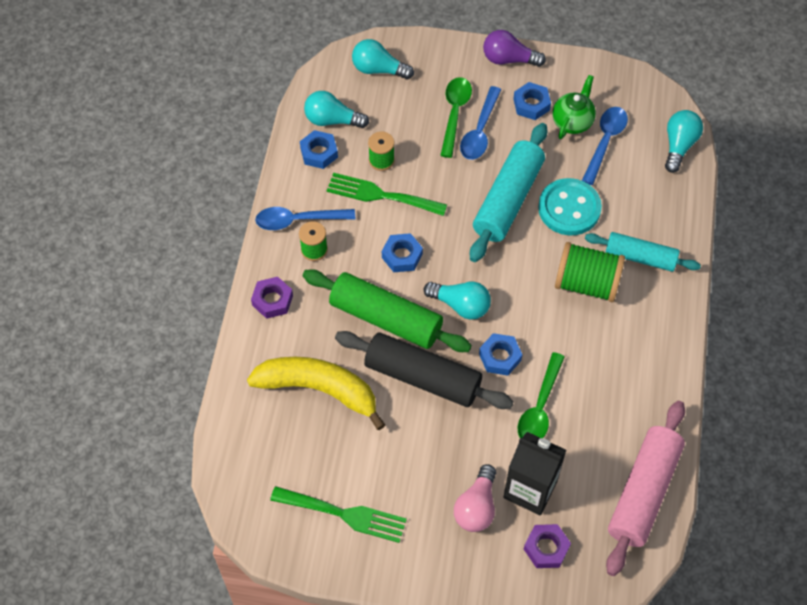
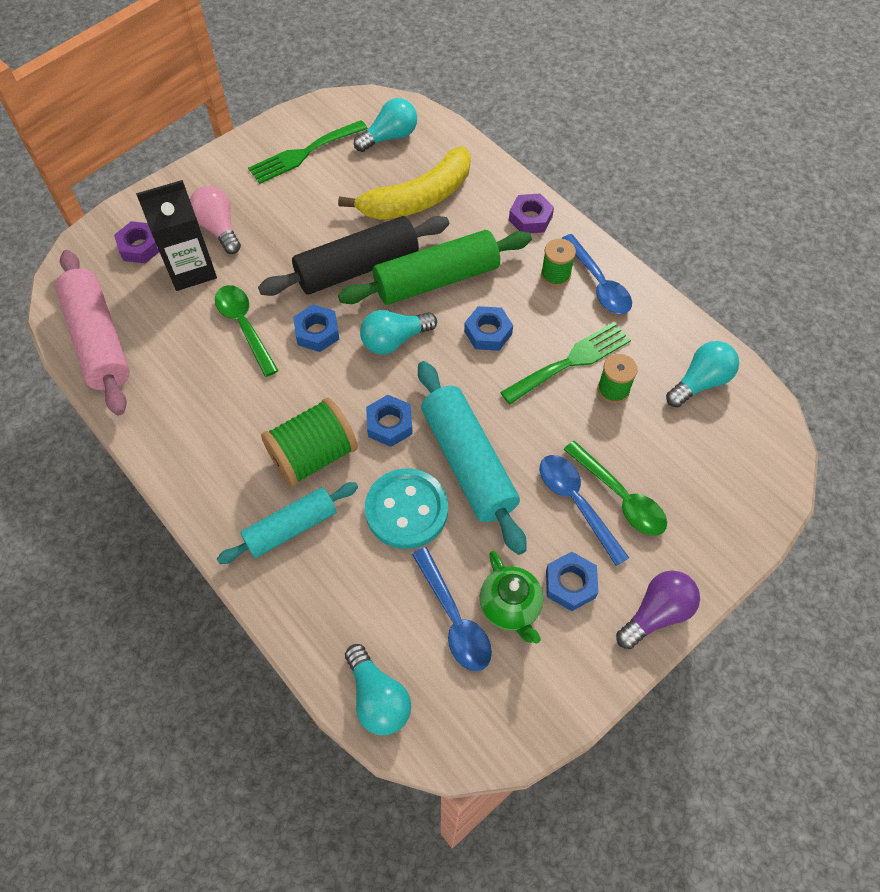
camera: 130 degrees right, 0 degrees up
(298, 220) = (598, 283): blue spoon -> blue spoon turned 120 degrees clockwise
(319, 153) = (666, 346): blue nut -> blue nut (389, 424)
(378, 69) = (741, 468): turquoise light bulb -> turquoise light bulb (390, 137)

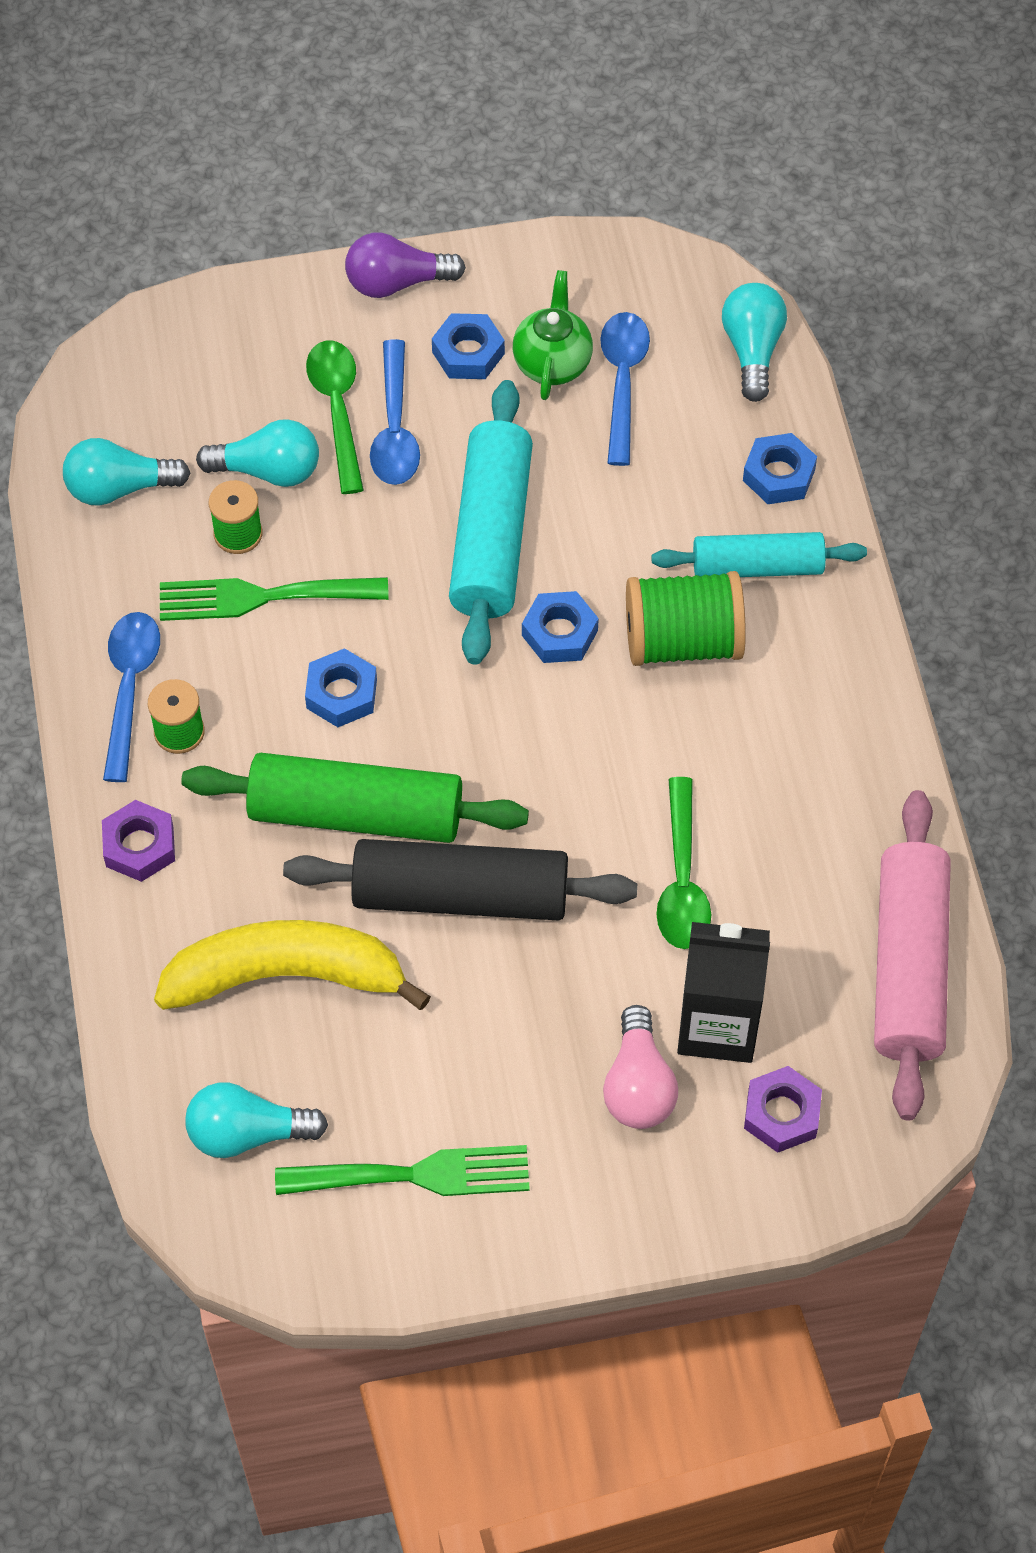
camera: 150 degrees left, 0 degrees up
(317, 332) = (581, 816): blue nut -> blue nut (779, 475)
(394, 340) = (479, 748): turquoise light bulb -> turquoise light bulb (268, 470)
(406, 510) = (604, 519): turquoise button -> none

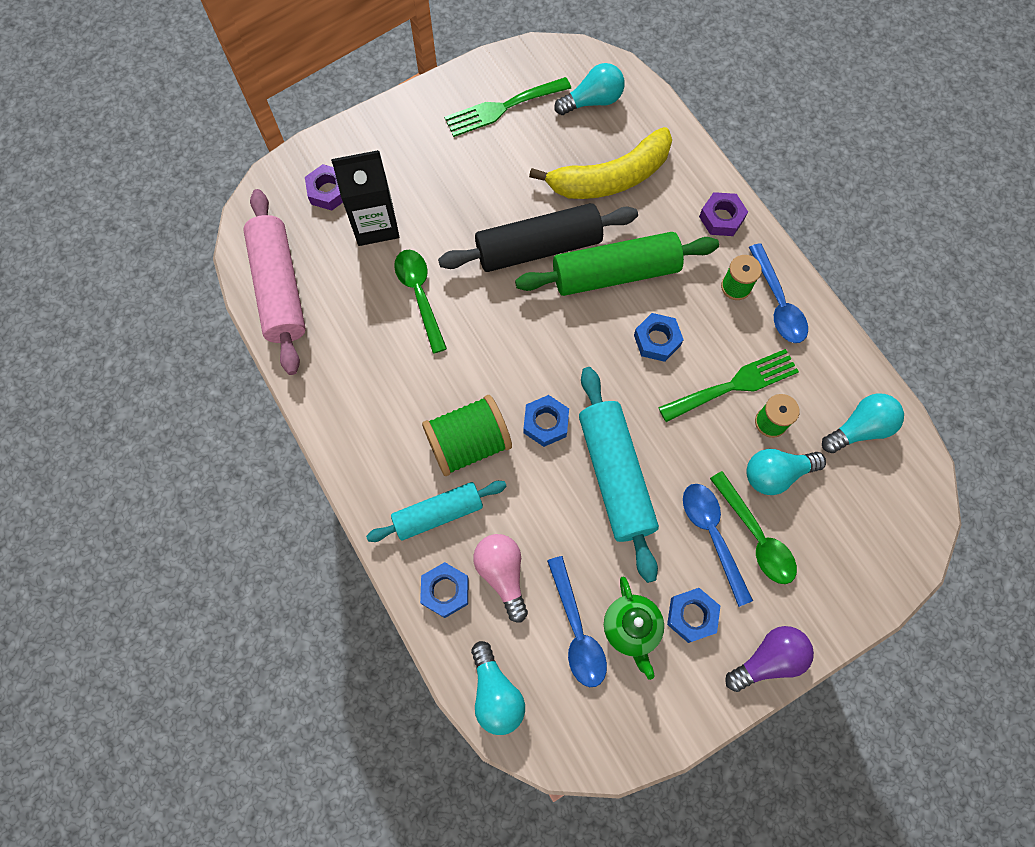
camera: 160 degrees right, 10 degrees up
(638, 1085) = (407, 182): pink light bulb -> pink light bulb (502, 574)

